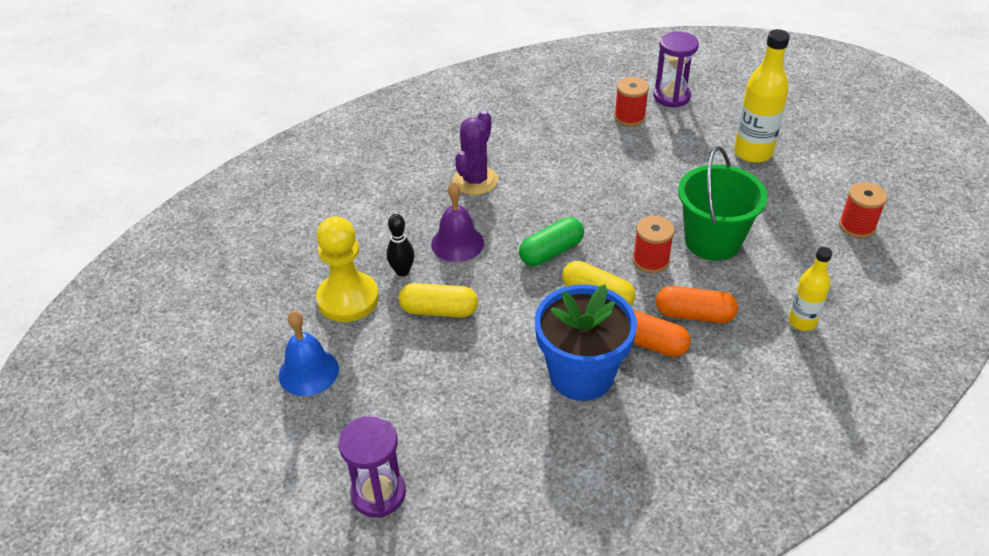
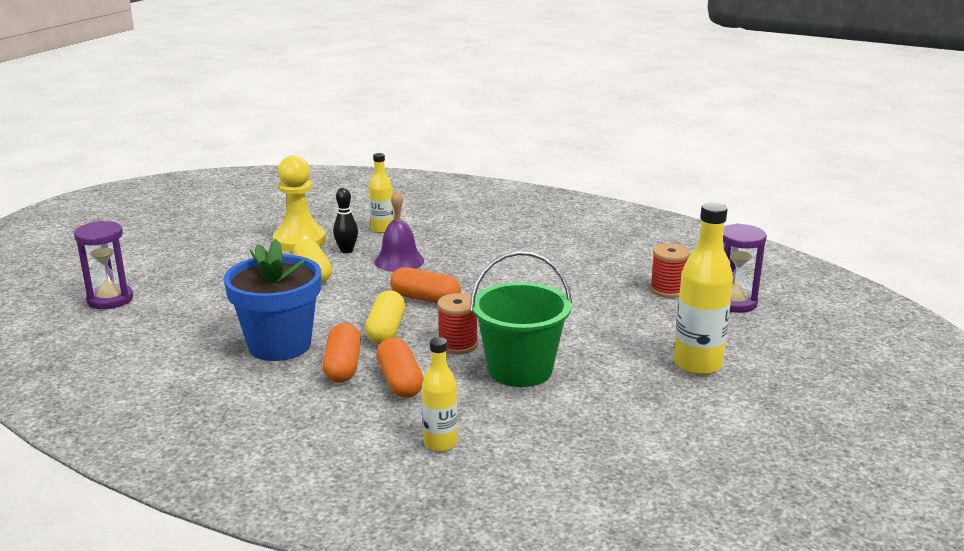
camera: 60 degrees right, 20 degrees down
(308, 372) = (215, 248): blue bell -> none
(371, 231) = (382, 229): none -> yellow bottle
(475, 181) = (486, 248): purple cactus -> none
(551, 252) = (425, 299): green capsule -> orange capsule
(856, 226) = (641, 452): red spool -> none

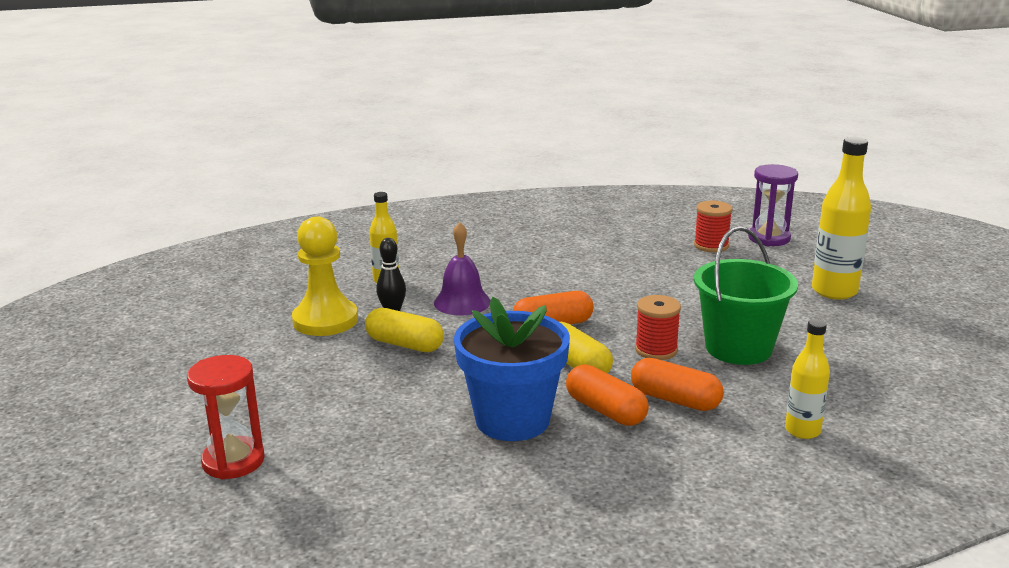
camera: 40 degrees left, 0 degrees up
(110, 299) = (233, 461): purple hourglass -> red hourglass

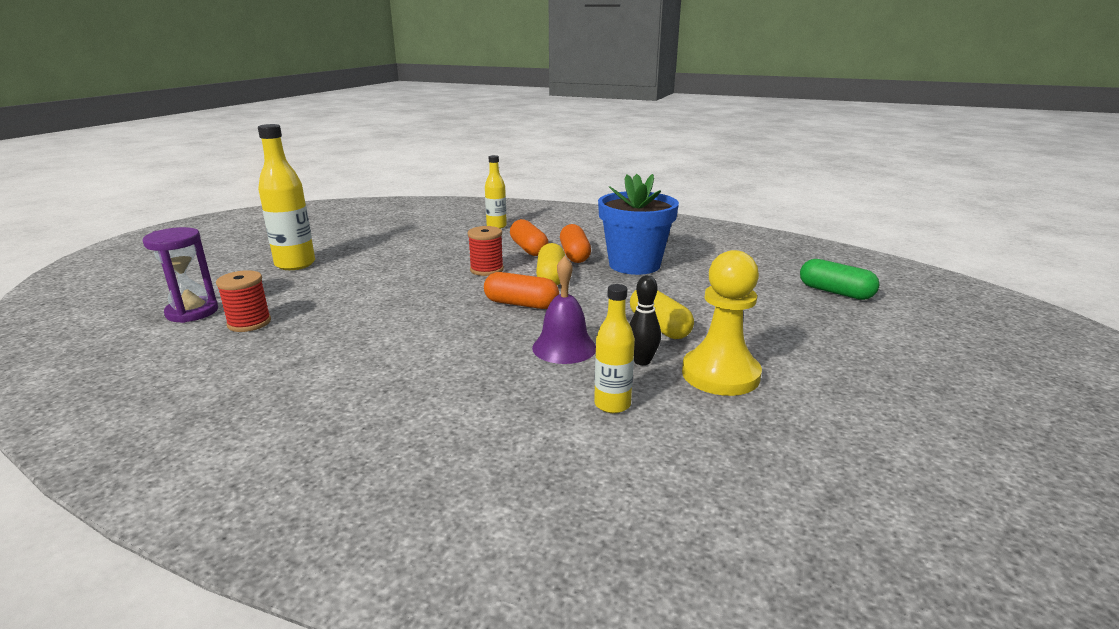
camera: 145 degrees left, 0 degrees up
(233, 461) = (835, 292): red hourglass -> green capsule
(738, 348) = (438, 257): green bucket -> none

